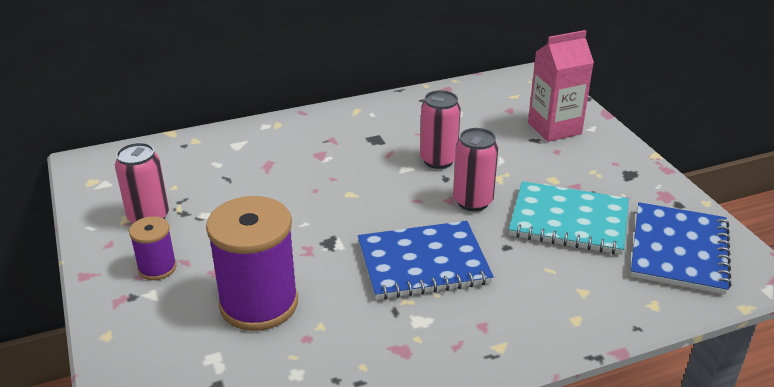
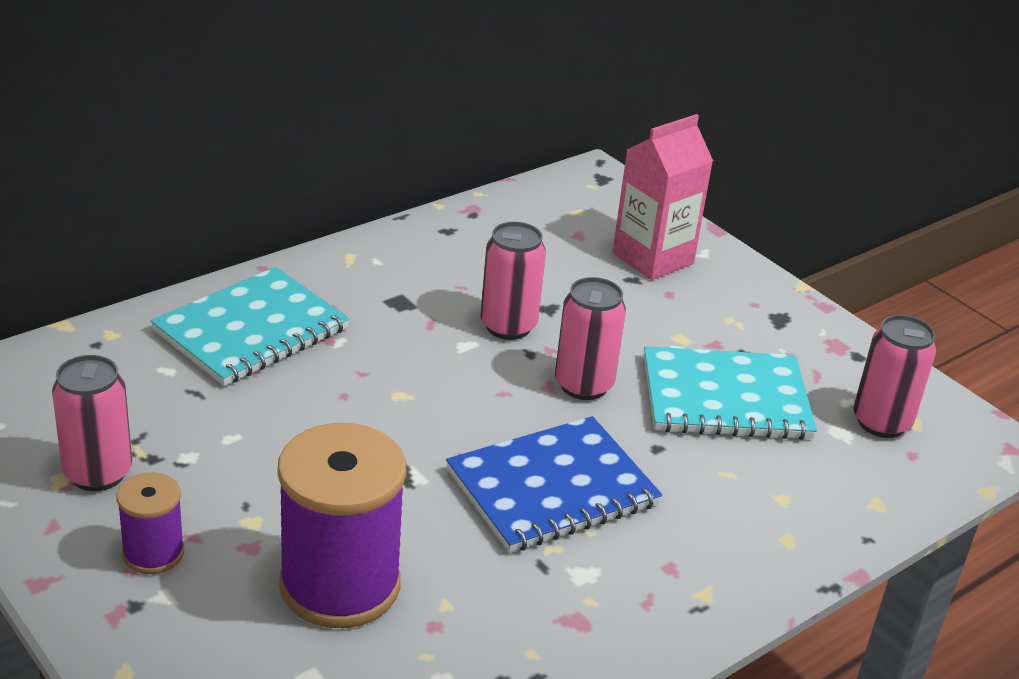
camera: 20 degrees left, 0 degrees up
(277, 146) = (251, 330): none -> turquoise notebook
(679, 250) = (881, 422): blue notebook -> pink can

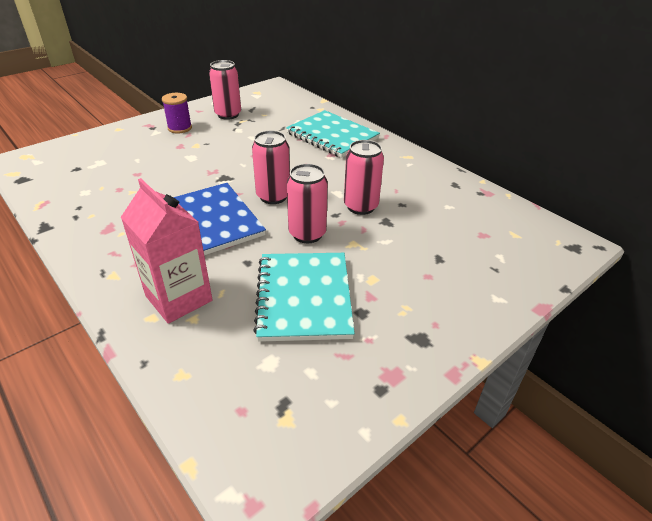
camera: 90 degrees right, 5 degrees up
(340, 585) = (151, 166): purple spool -> none
(653, 258) = (472, 269): pink carton -> pink carton (179, 298)
(881, 422) = (284, 393): pink can -> pink can (273, 196)

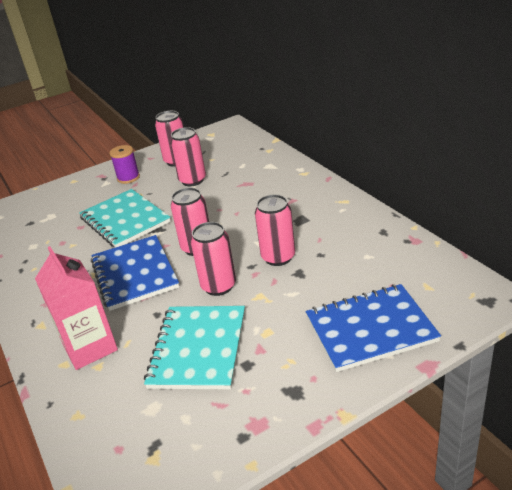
camera: 15 degrees right, 5 degrees down
(250, 133) = (192, 180): none -> pink can
(332, 136) = (272, 180): turquoise notebook -> turquoise notebook (125, 220)
(475, 274) = (370, 329): none -> blue notebook

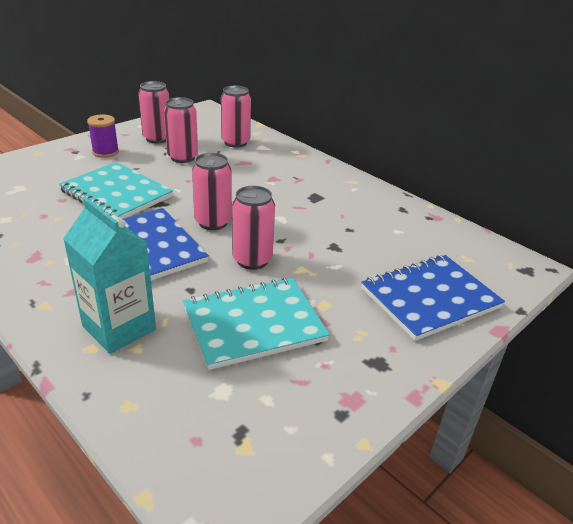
camera: 20 degrees left, 0 degrees up
(90, 347) = (119, 328): pink carton -> turquoise carton
(198, 349) = (254, 324): turquoise notebook -> turquoise notebook turned 75 degrees clockwise
(278, 257) = (306, 232): pink can -> pink can (235, 142)

